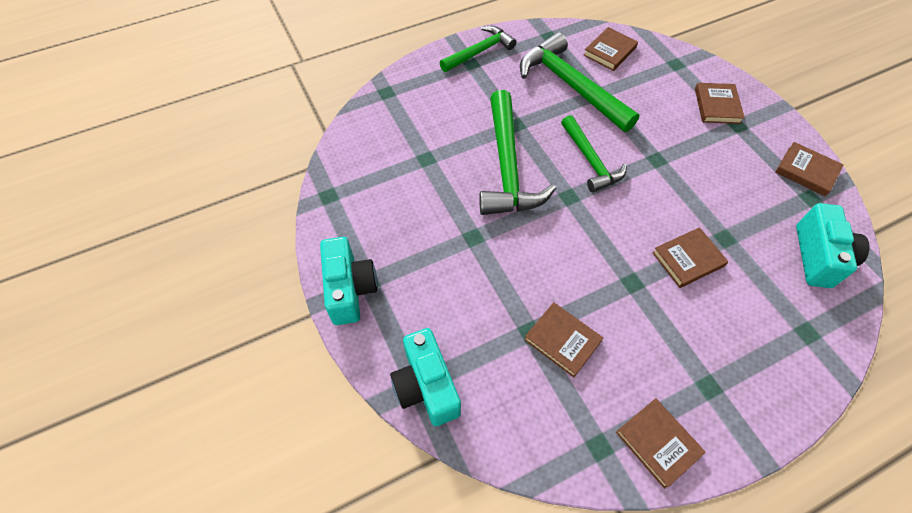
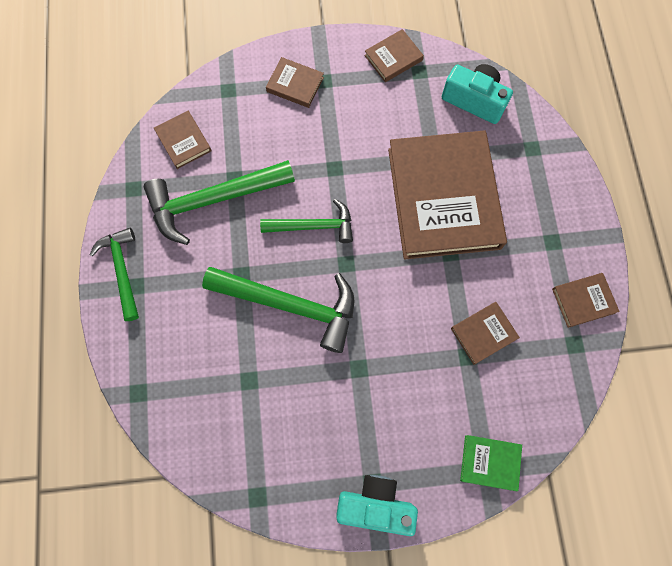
camera: 70 degrees left, 15 degrees up
(426, 386) = (490, 462): turquoise camera -> green book
(688, 259) = (443, 198): brown book -> brown book, size x2.43

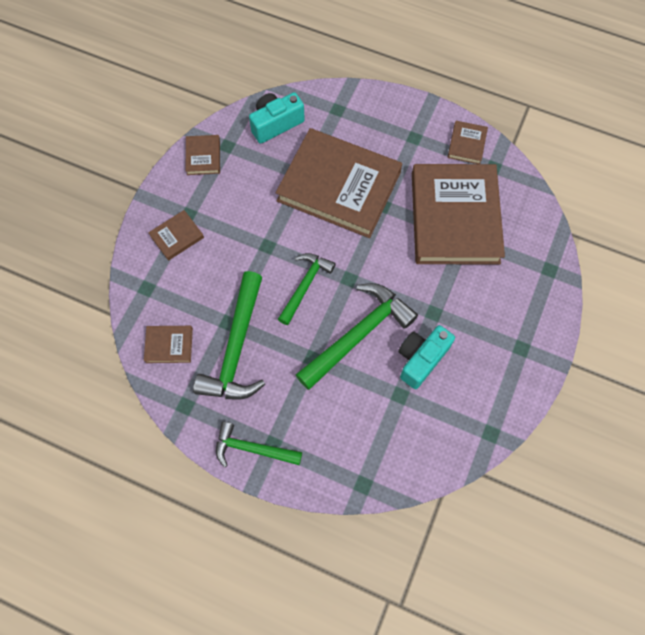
camera: 60 degrees left, 5 degrees down
(375, 504) = (536, 354): turquoise camera -> turquoise camera (421, 359)
(483, 333) = (454, 217): brown book -> brown book, size x2.43
(490, 462) = (545, 264): green book -> none

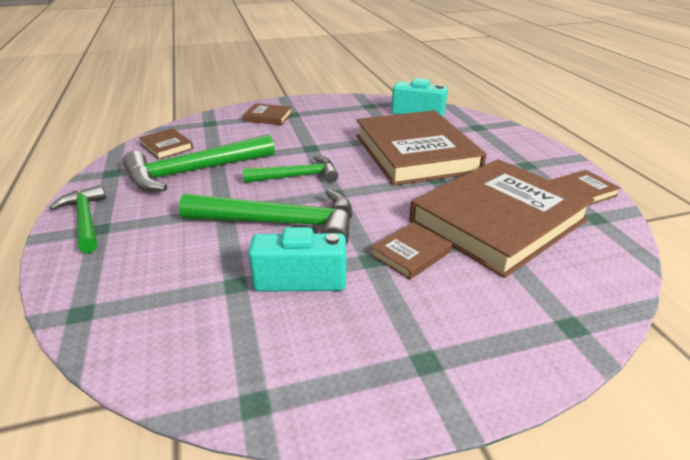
camera: 50 degrees right, 35 degrees down
(203, 156) = (346, 102): brown book -> brown book (411, 253)

